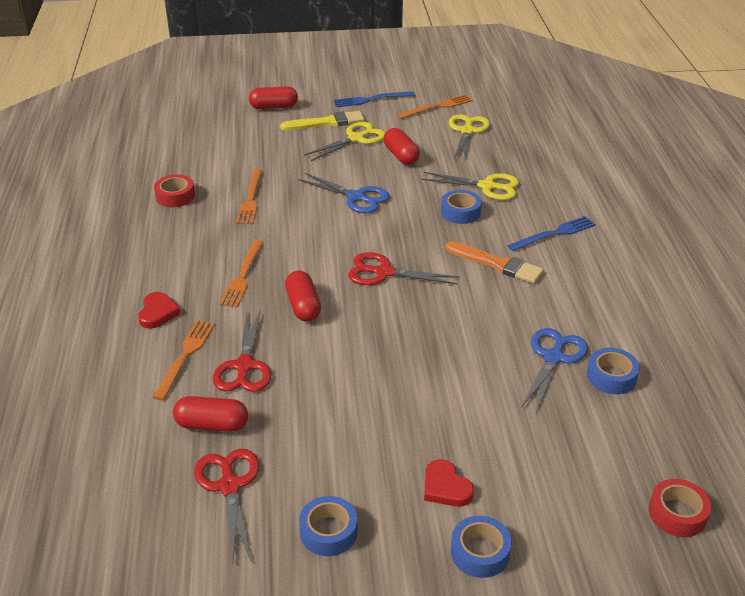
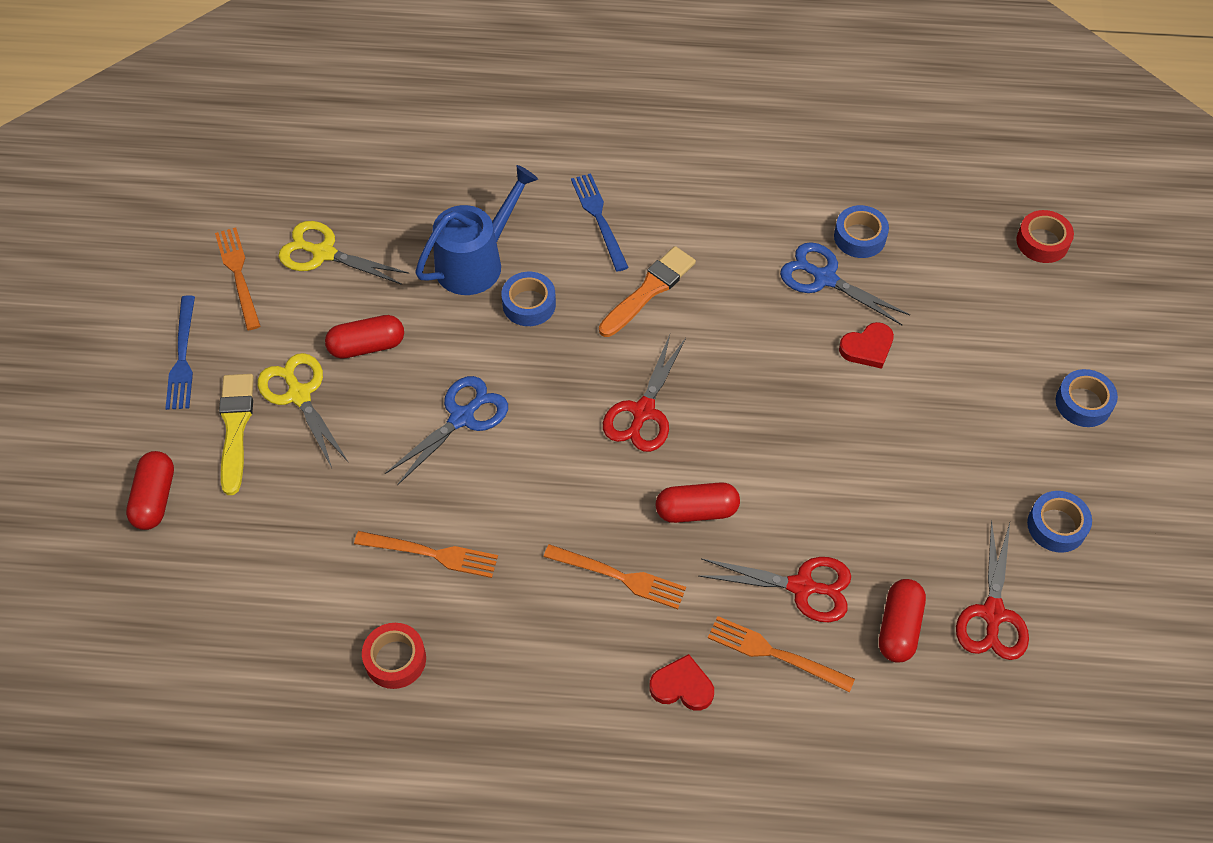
camera: 80 degrees left, 20 degrees up
(229, 486) = (993, 614): red scissors -> red scissors turned 75 degrees counterclockwise
(445, 487) = (1003, 415): red heart -> red heart (867, 348)
(487, 186) = (476, 262): yellow scissors -> blue watering can

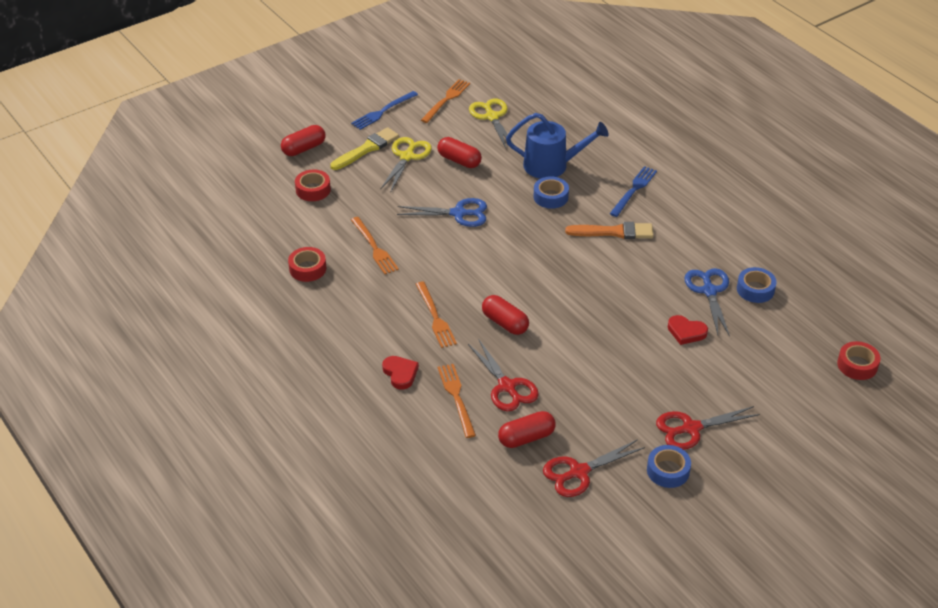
camera: 50 degrees right, 15 degrees down
(249, 545) = (313, 190): none -> red tape
(643, 412) = (539, 271): red scissors -> red scissors (691, 428)
(1083, 403) = (766, 440): blue tape -> none

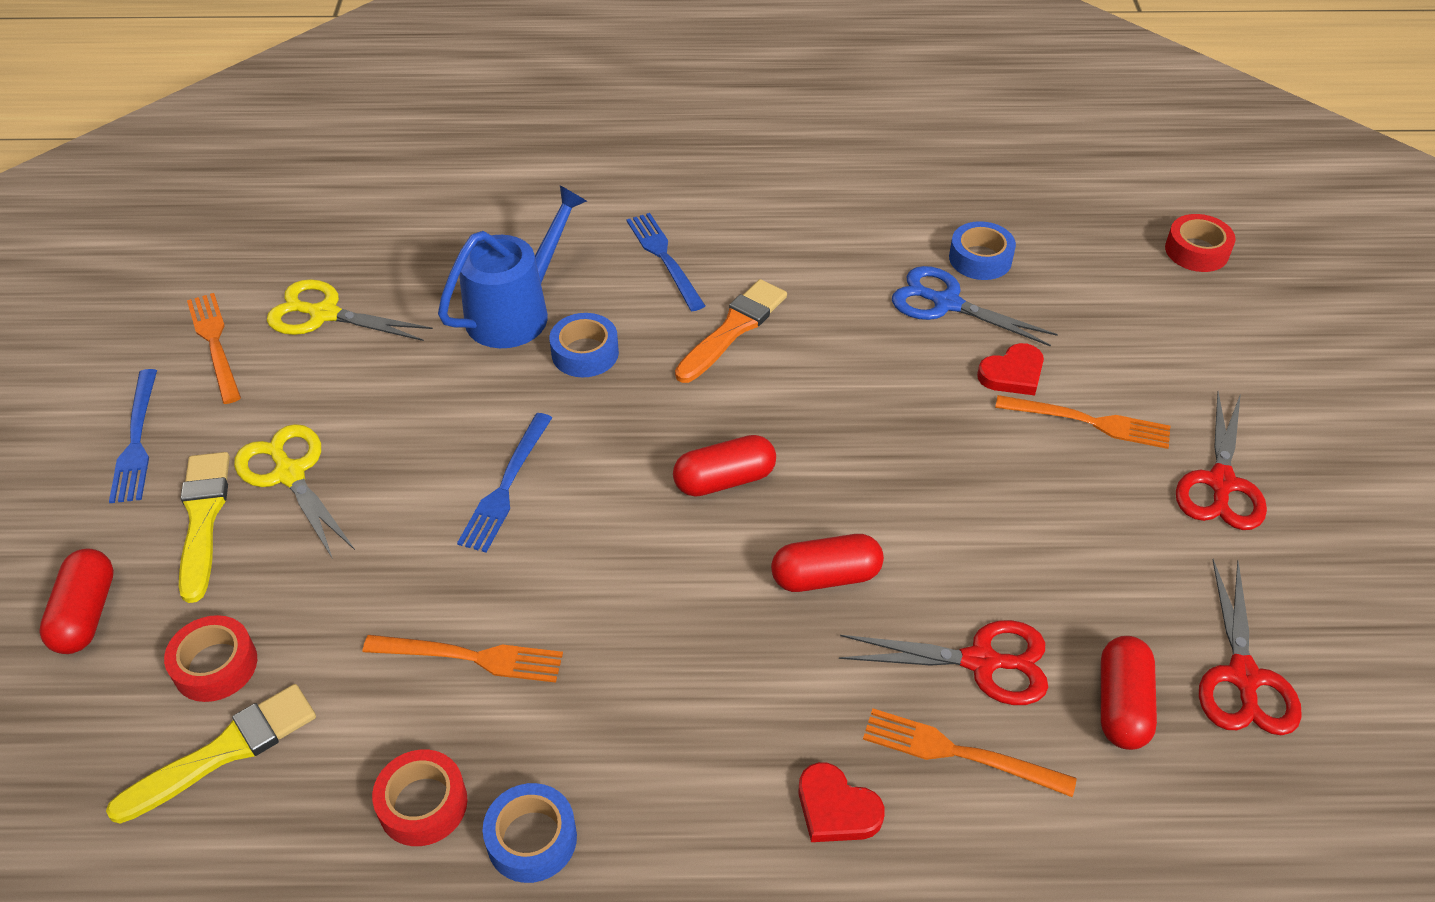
camera: 55 degrees left, 5 degrees up
(284, 212) = (224, 751): none -> yellow brush
(400, 373) = (836, 808): red heart -> red heart turned 150 degrees counterclockwise
(435, 317) = (732, 668): orange fork -> orange fork (1089, 422)
(458, 213) = (506, 486): blue scissors -> blue fork
(459, 160) = (379, 412): red capsule -> red capsule (724, 480)
(668, 471) = (1298, 561): blue tape -> blue tape (532, 839)

